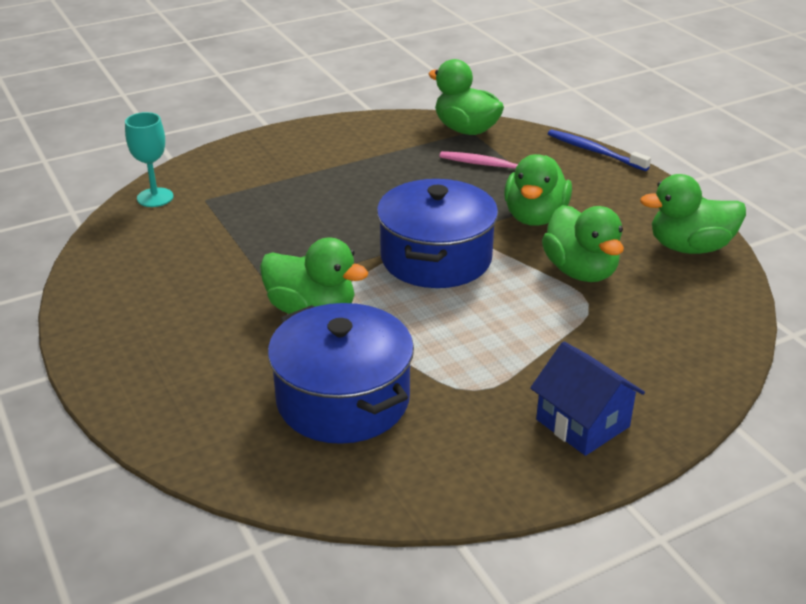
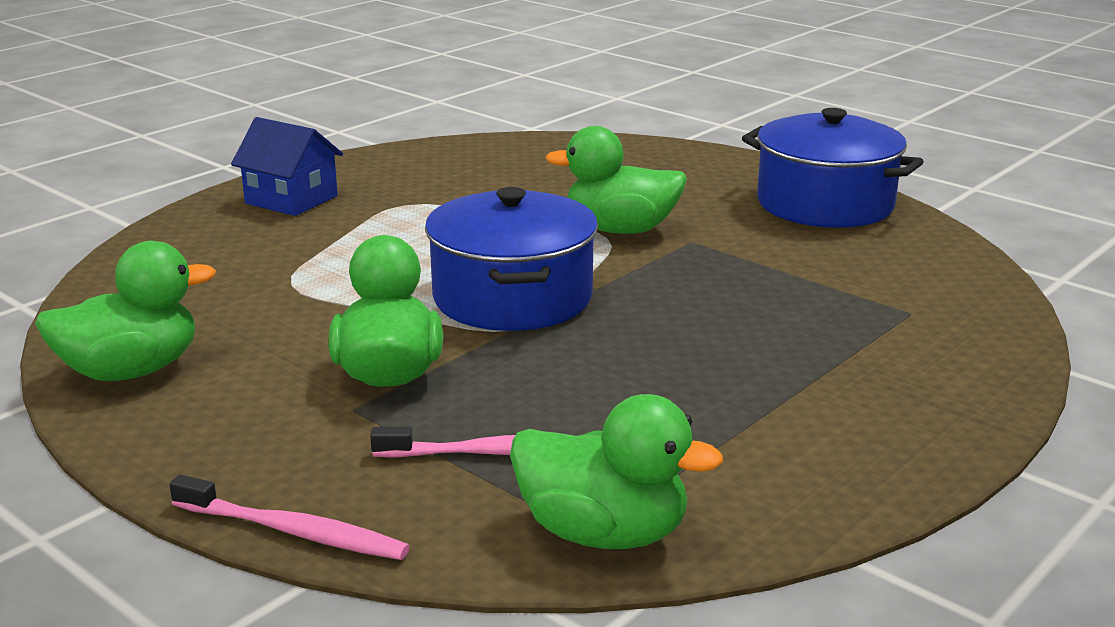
camera: 160 degrees right, 10 degrees down
(155, 197) = (981, 302): turquoise goblet -> none
(343, 399) = (527, 182): blue pot -> blue pot (825, 204)
(580, 271) = (304, 314): green duck -> none
(594, 151) = (294, 531): blue toothbrush -> pink toothbrush

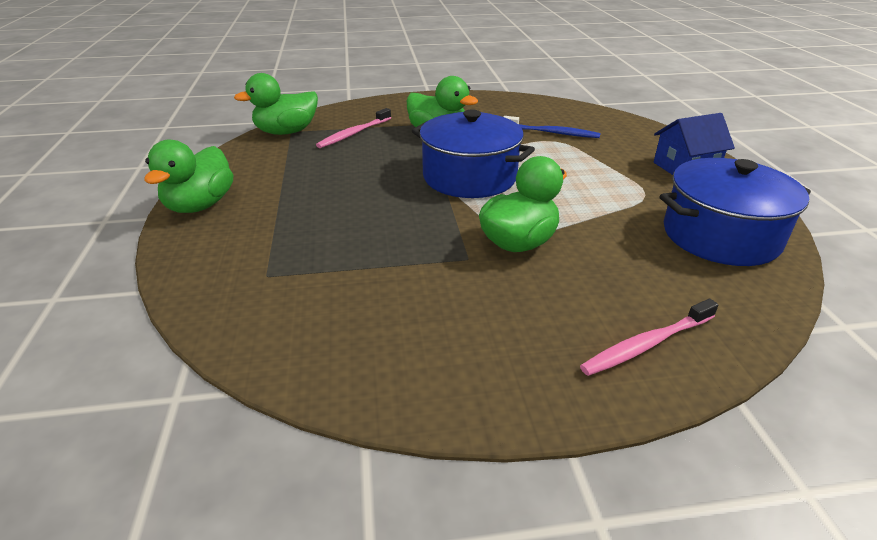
camera: 130 degrees right, 10 degrees up
(131, 371) = (507, 104): green duck -> green duck (200, 205)
(257, 293) = (552, 133): none -> blue toothbrush
(294, 531) = (369, 102): pink toothbrush -> pink toothbrush (646, 344)
(825, 204) = (454, 365): blue pot -> blue pot (720, 236)

